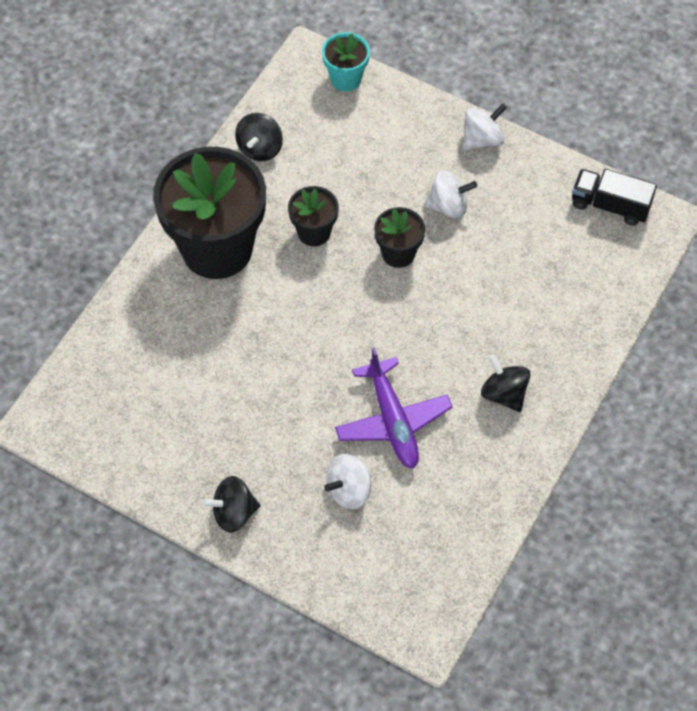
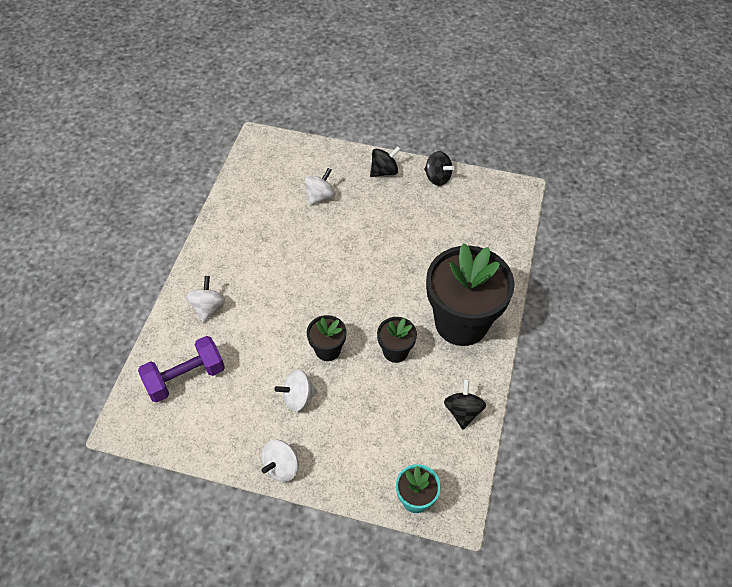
camera: 165 degrees right, 5 degrees down
(393, 421) = (303, 238): purple plane -> none
(504, 393) = (233, 270): black spinning top -> black spinning top (437, 178)
(545, 346) = (208, 307): none -> white spinning top
(583, 260) = (185, 377): none -> purple dumbbell
(610, 205) = (166, 430): black truck -> none

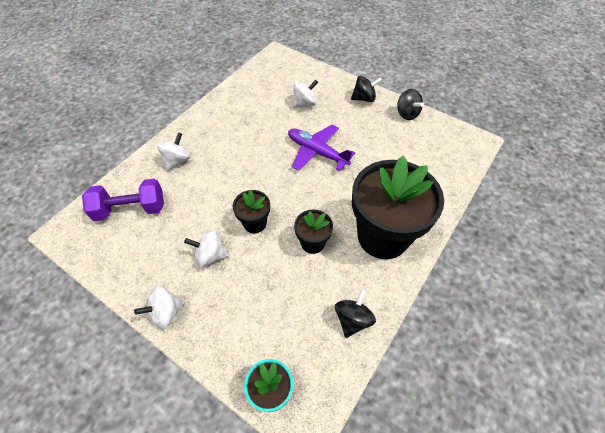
camera: 20 degrees right, 0 degrees up
(358, 251) = (317, 152): none -> purple plane

